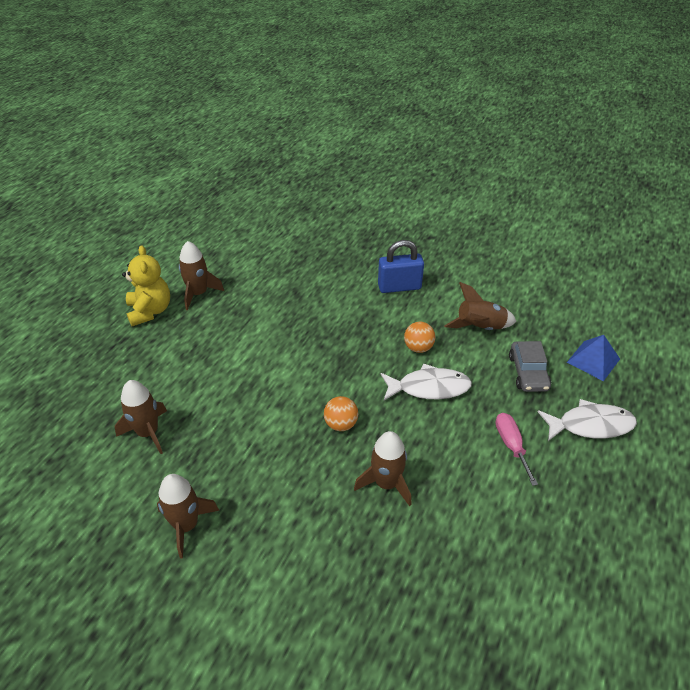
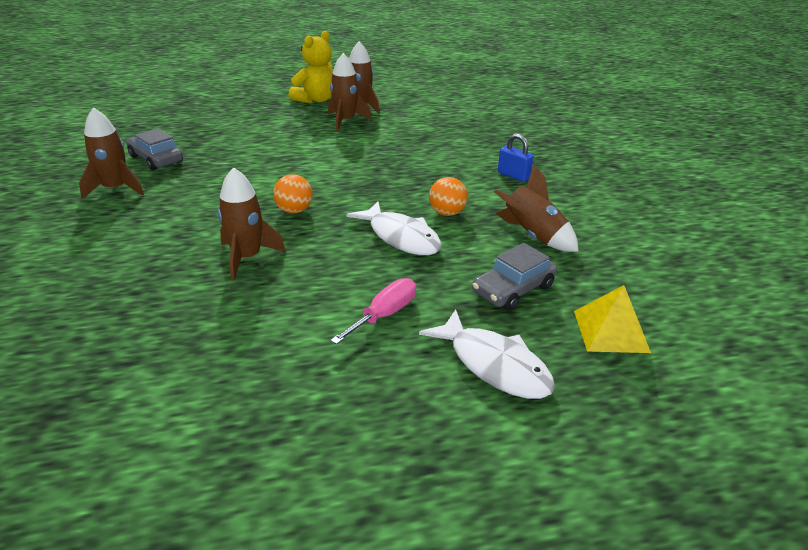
camera: 50 degrees right, 10 degrees down
(148, 433) = (193, 143): brown rocket -> brown rocket (345, 121)
(153, 473) = (156, 159): none -> grey car
(399, 287) = (513, 176): blue padlock -> blue padlock, size x0.63
(593, 360) = (610, 331): blue pyramid -> yellow pyramid

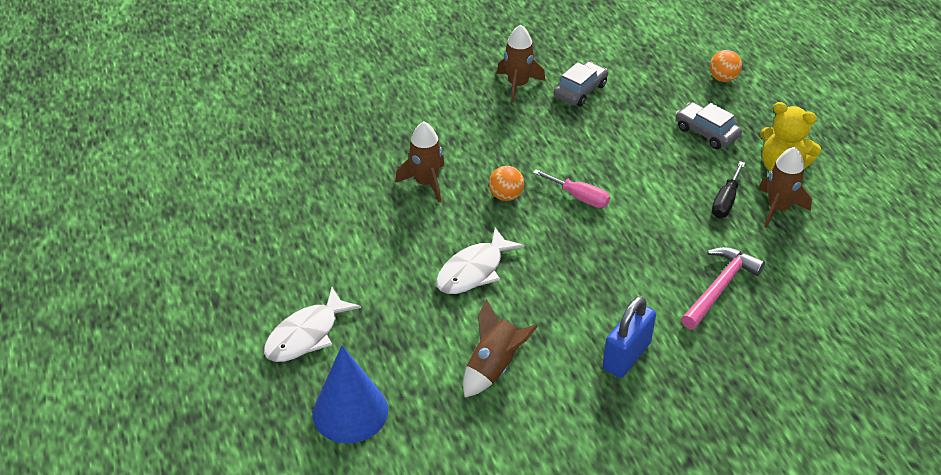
camera: 85 degrees right, 10 degrees up
(345, 121) = (725, 201): brown rocket -> black screwdriver
(384, 314) = (360, 270): pink screwdriver -> pink screwdriver (579, 197)
(440, 135) = (719, 287): none -> pink hammer
(447, 213) = (525, 300): orange ball -> orange ball (723, 78)
(513, 176) = (626, 356): blue padlock -> blue padlock, size x1.58
(513, 289) = (402, 349): grey car -> grey car (706, 132)
(610, 331) = (350, 411): yellow pyramid -> blue cone

